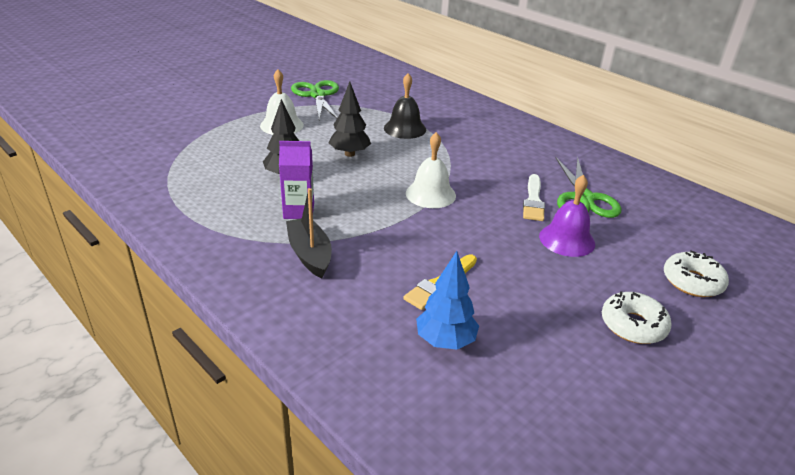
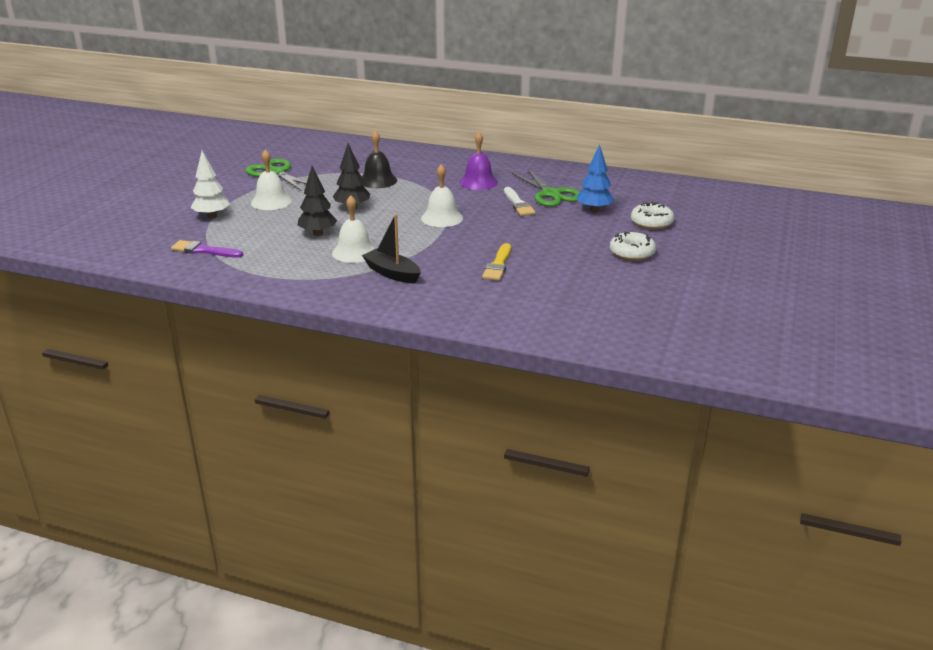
camera: 25 degrees left, 5 degrees down
(164, 163) = (204, 250): none -> purple brush
(214, 126) = (212, 216): none -> white tree
(299, 211) = (354, 252): purple carton -> white bell
(445, 341) = (528, 290): blue tree -> blue tree (594, 210)
(567, 239) = (559, 220): purple bell -> purple bell (478, 182)

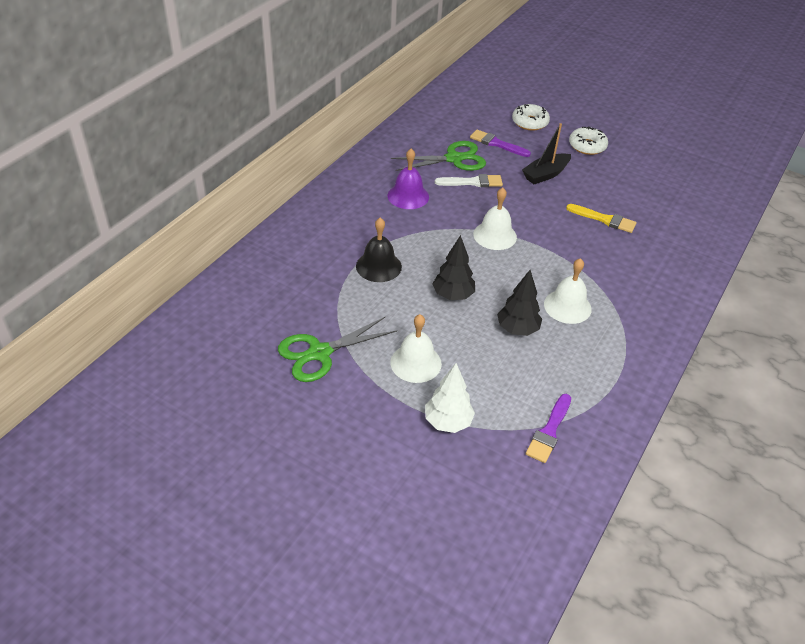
camera: 80 degrees left, 15 degrees up
(392, 273) = (617, 286): black boat -> black boat (545, 174)
(594, 210) = (497, 144): blue tree -> purple brush

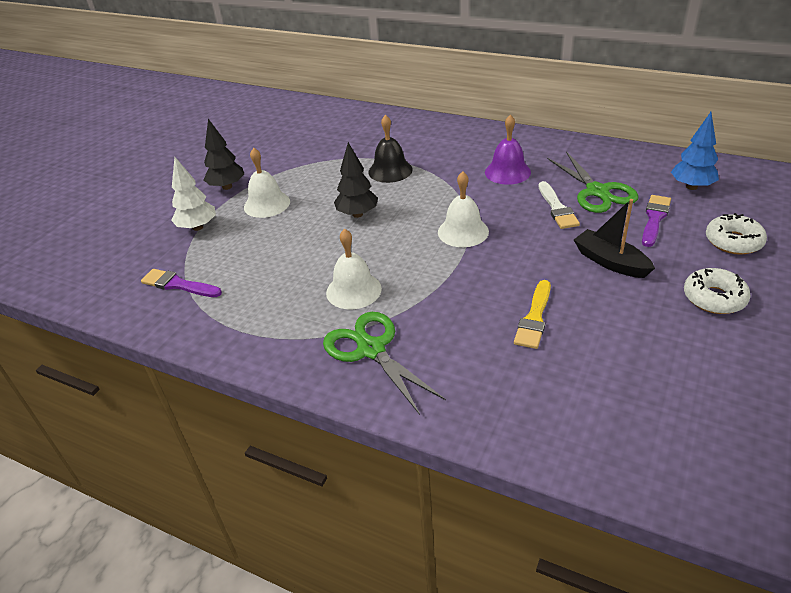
camera: 90 degrees right, 5 degrees down
(320, 353) = (277, 160): green scissors -> green scissors (371, 349)
(459, 118) = (691, 187): none -> blue tree
(517, 329) = (313, 257): black tree -> black tree (227, 187)

